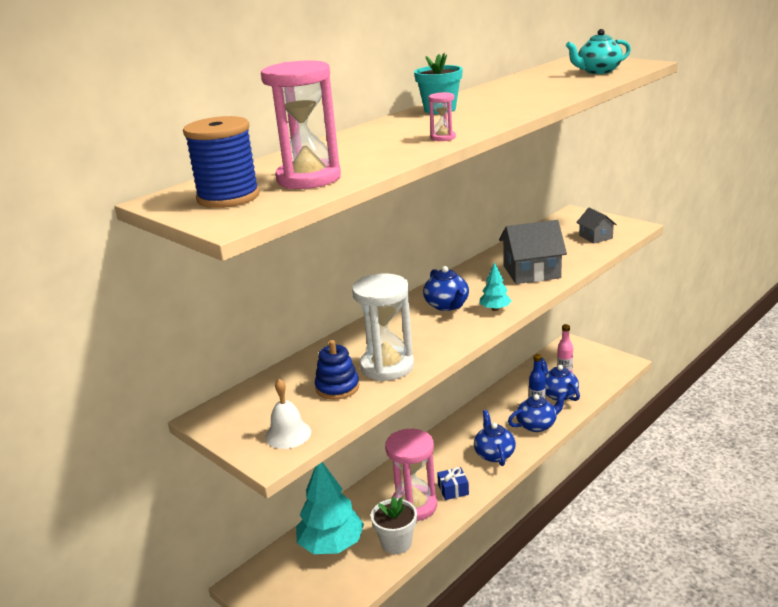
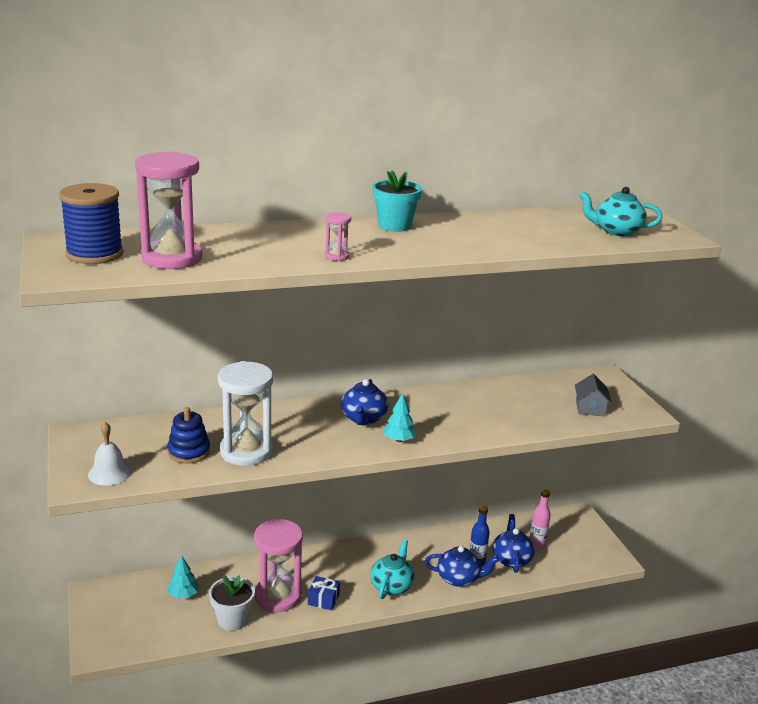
camera: 25 degrees right, 0 degrees up
(331, 544) = (183, 594): turquoise tree -> turquoise tree, size x0.48
(494, 454) = (391, 586): blue teapot -> turquoise teapot
(531, 272) = (479, 418): grey house -> none

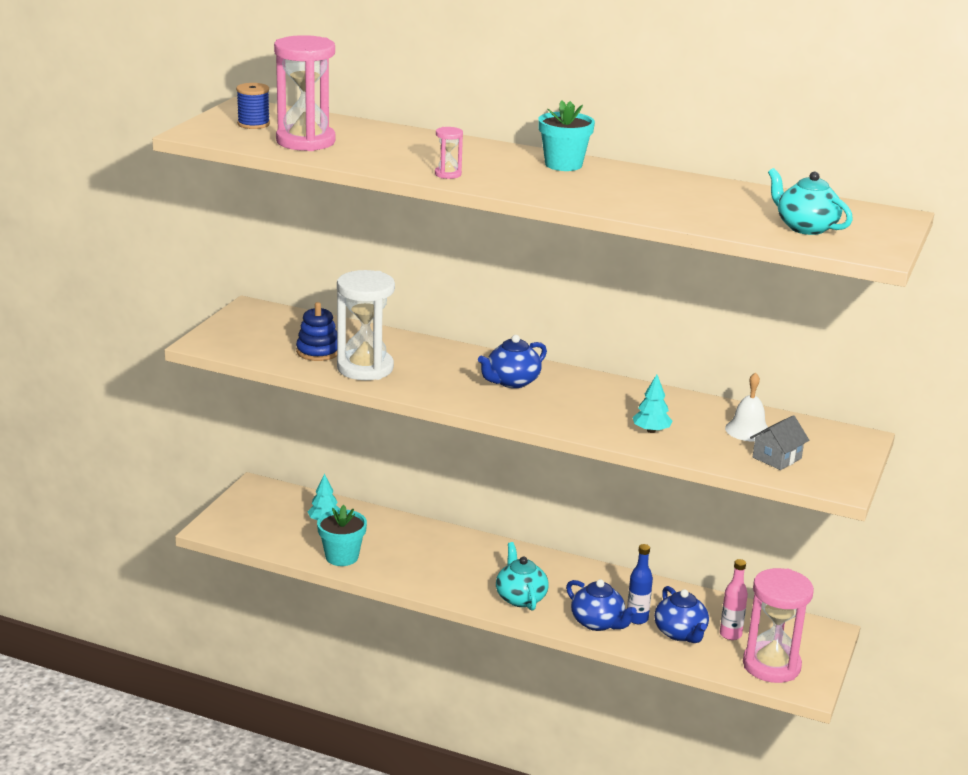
camera: 40 degrees right, 0 degrees up
(94, 254) = (253, 124): blue spool -> blue spool, size x0.60
(109, 473) = (236, 344): white bell -> white bell (748, 430)
(232, 620) = (342, 557): white flower pot -> turquoise flower pot
(278, 596) = (403, 558): pink hourglass -> pink hourglass (771, 665)
(323, 599) = (440, 578): blue gift -> none
(391, 586) = (520, 597): turquoise teapot -> turquoise teapot turned 75 degrees counterclockwise
(398, 440) = (517, 409): turquoise tree -> turquoise tree (651, 431)
(511, 559) = (680, 633): blue teapot -> blue teapot turned 120 degrees clockwise

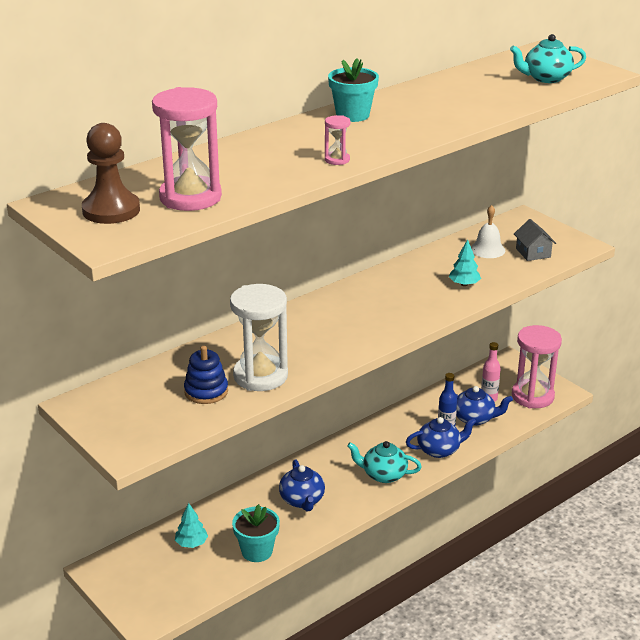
camera: 60 degrees left, 5 degrees up
(253, 124) = (111, 210): blue spool -> brown pawn
(512, 382) = (342, 315): blue teapot -> blue teapot (302, 500)

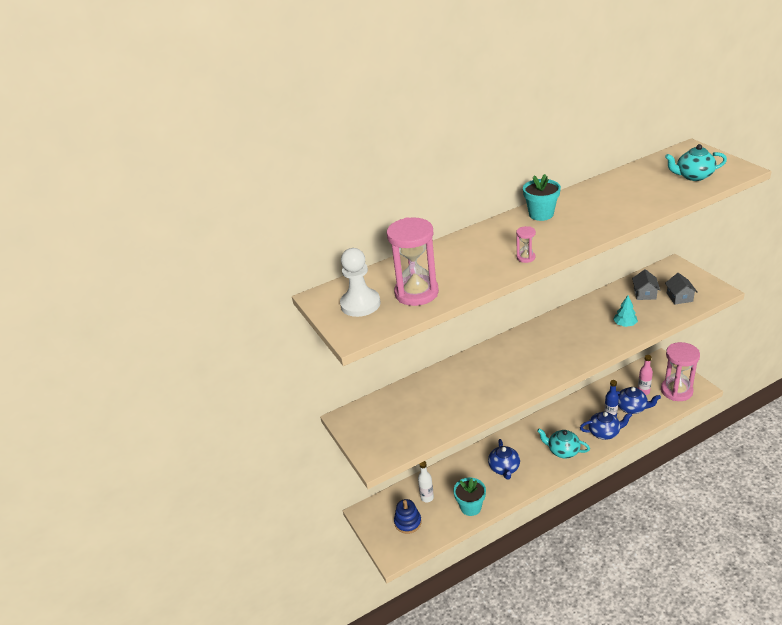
camera: 15 degrees right, 5 degrees up
(111, 210) = (360, 304): brown pawn -> white pawn
(191, 543) = (427, 497): turquoise tree -> white bottle
(206, 391) = (432, 411): blue stacking toy -> blue stacking toy (408, 522)
(260, 376) = (471, 400): white hourglass -> none
(487, 249) = (644, 294): white bell -> grey house

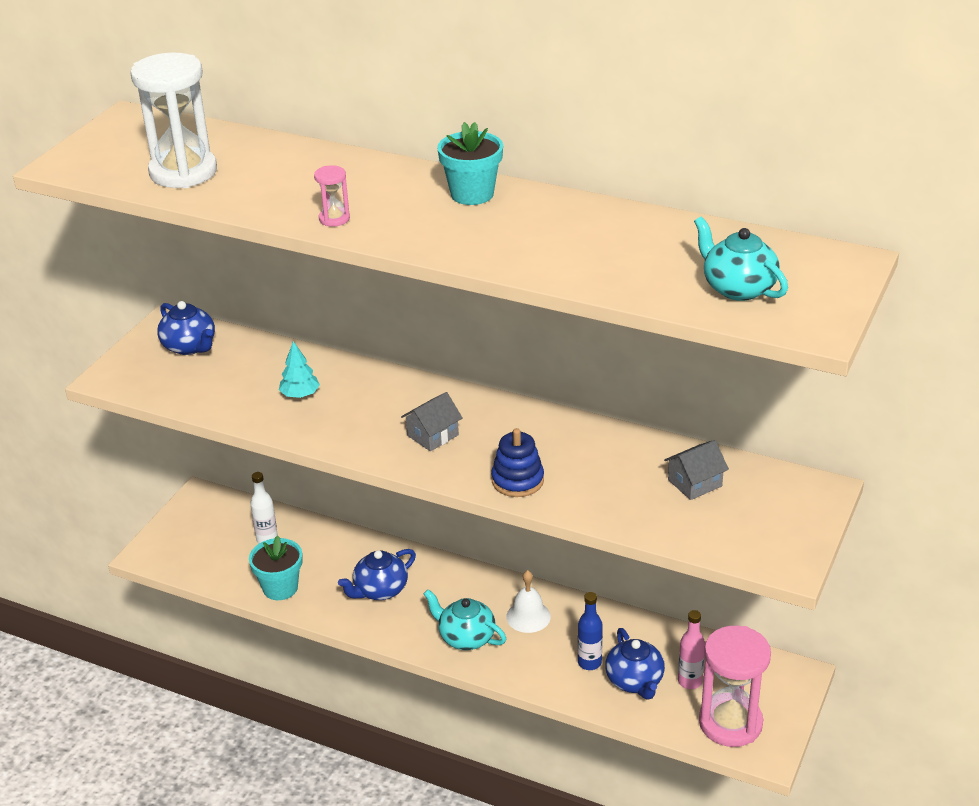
camera: 50 degrees right, 0 degrees up
(360, 304) = (131, 146): white pawn -> none
(408, 522) = (211, 541): blue stacking toy -> blue stacking toy (517, 480)
(416, 293) = (183, 172): pink hourglass -> white hourglass
(562, 451) = (465, 637): turquoise teapot -> turquoise teapot turned 45 degrees counterclockwise
(564, 423) = (528, 616): none -> white bell
(604, 432) = (546, 669): blue teapot -> blue teapot (190, 346)
(625, 324) = (584, 488): turquoise tree -> turquoise tree (300, 395)
(679, 297) = (722, 524): grey house -> grey house (432, 435)

